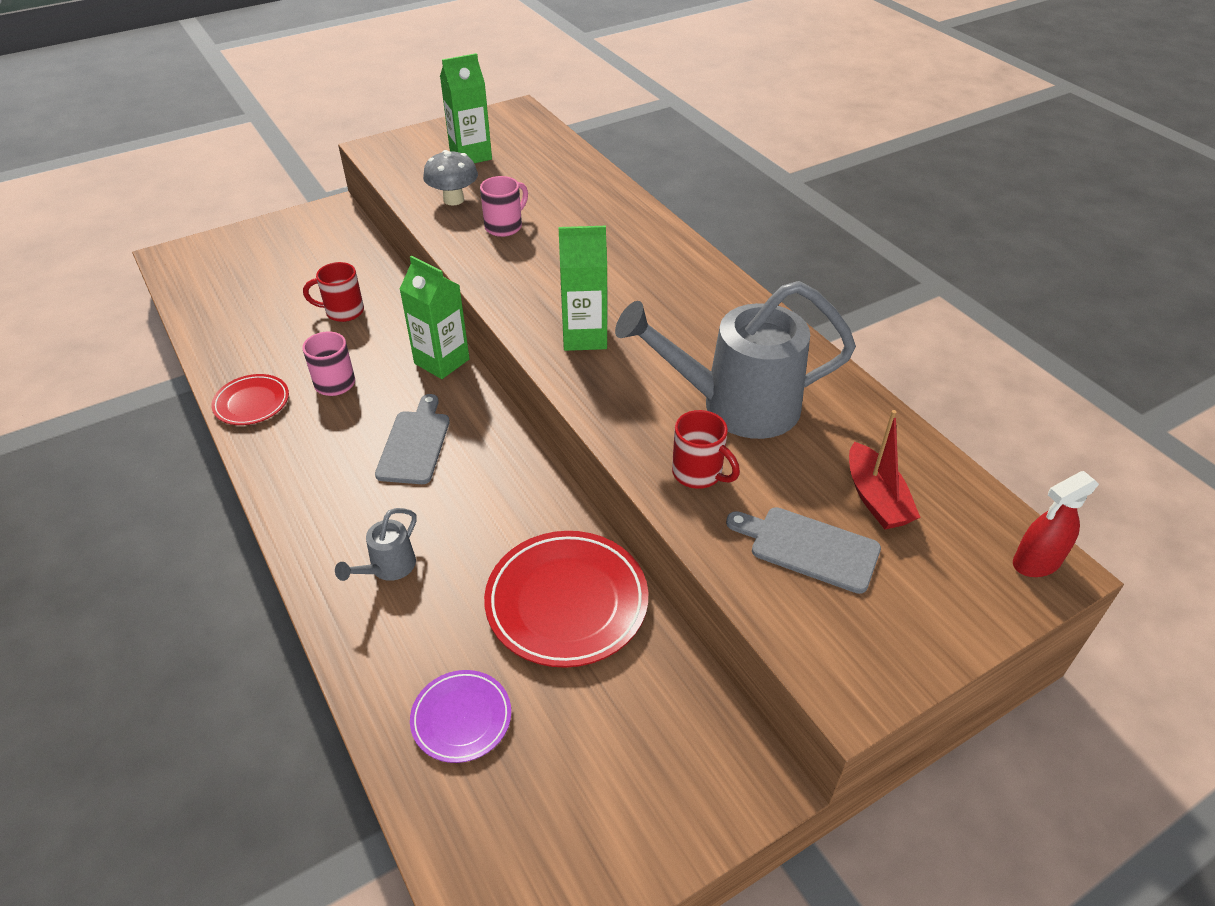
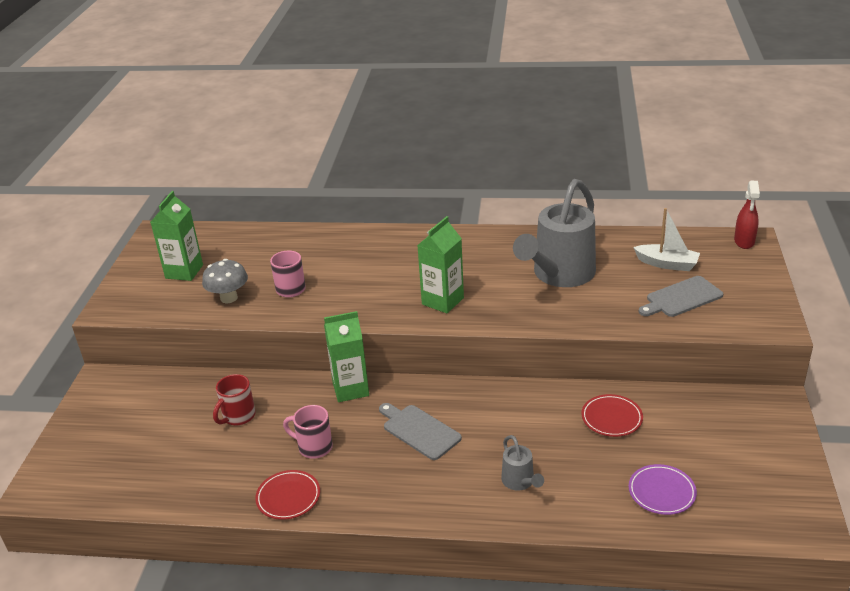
camera: 50 degrees left, 10 degrees down
(566, 602) = (611, 418): red plate -> red plate, size x0.56
(699, 473) = (598, 309): red mug -> none
(876, 498) = (667, 264): red boat -> white boat

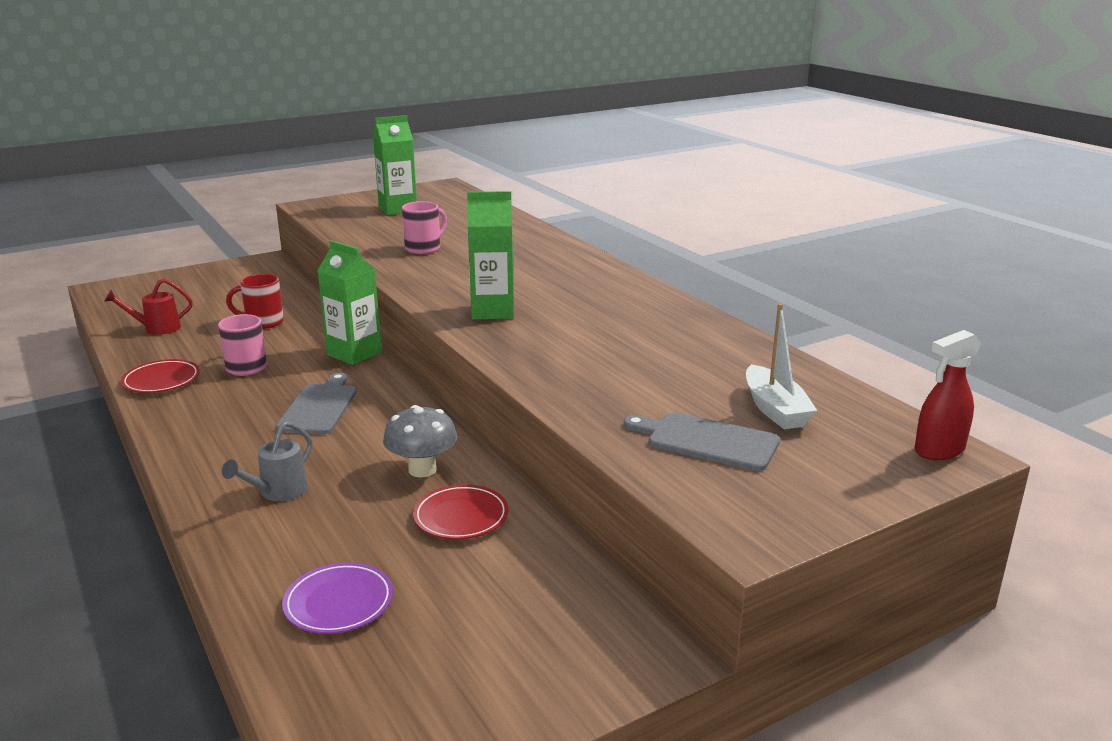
camera: 50 degrees right, 10 degrees down
(177, 477) = (156, 328): none -> red watering can
(229, 298) = (378, 233): grey mushroom -> grey mushroom (422, 470)
(559, 275) = (636, 352): grey watering can -> none

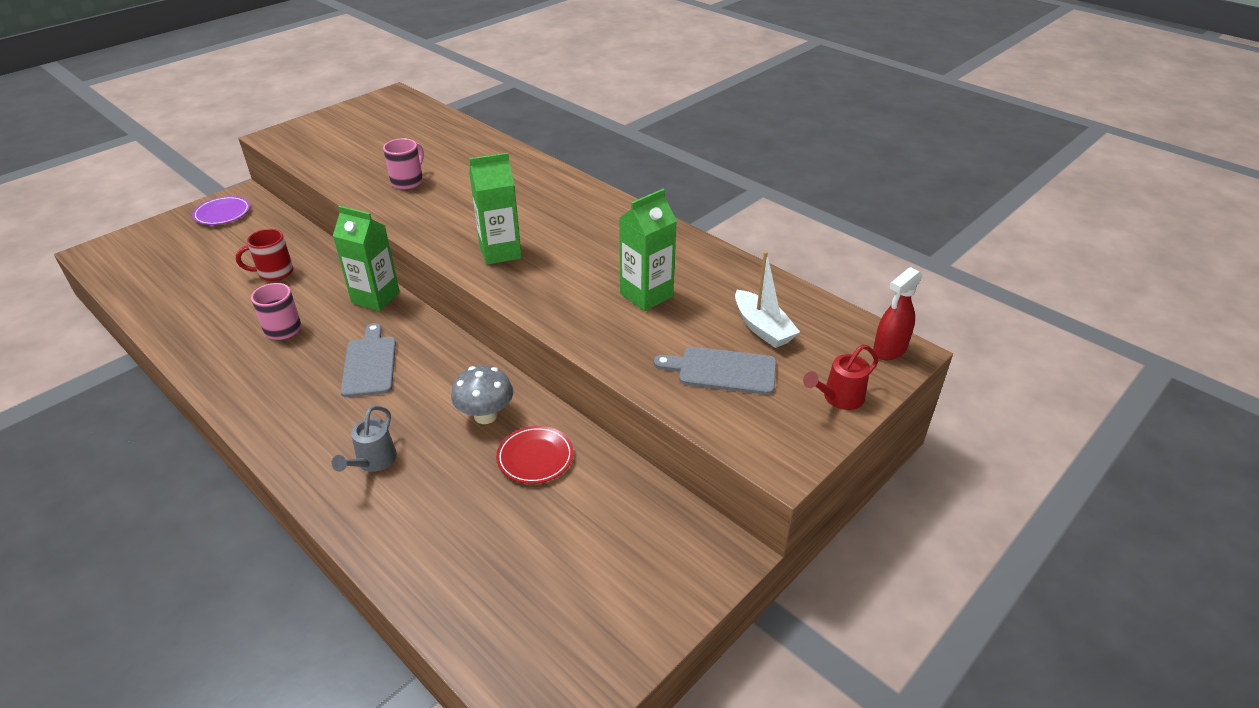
camera: 15 degrees left, 15 degrees up
(156, 328) = (173, 295): red watering can -> red watering can (838, 398)
(161, 380) = (209, 357): red plate -> none
(339, 603) = (470, 561): purple plate -> purple plate (222, 213)
(398, 209) = (362, 132): green carton -> green carton (646, 295)

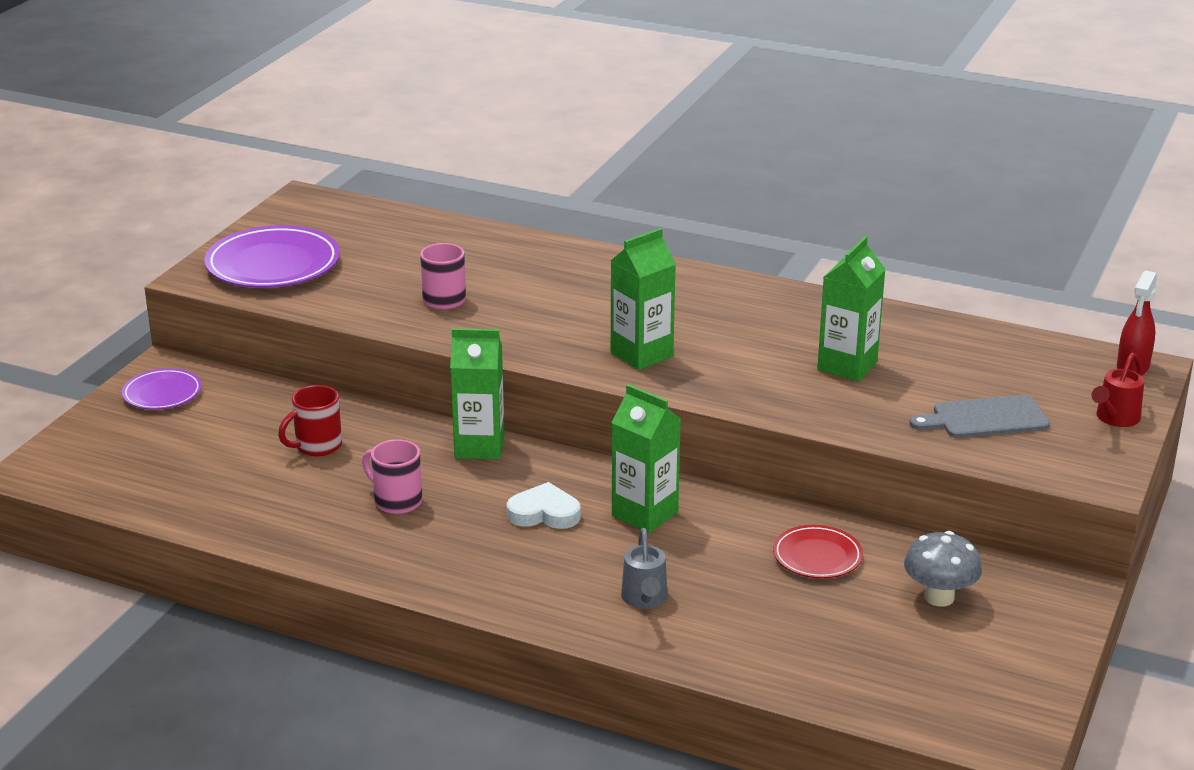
camera: 20 degrees left, 10 degrees down
(327, 136) = (273, 265): none -> purple plate
(370, 364) = (544, 513): grey cutting board -> white heart
(438, 383) = (645, 514): none -> green carton
(485, 415) = (728, 532): grey mushroom -> grey mushroom (939, 597)
(762, 328) = (994, 373): white boat -> none

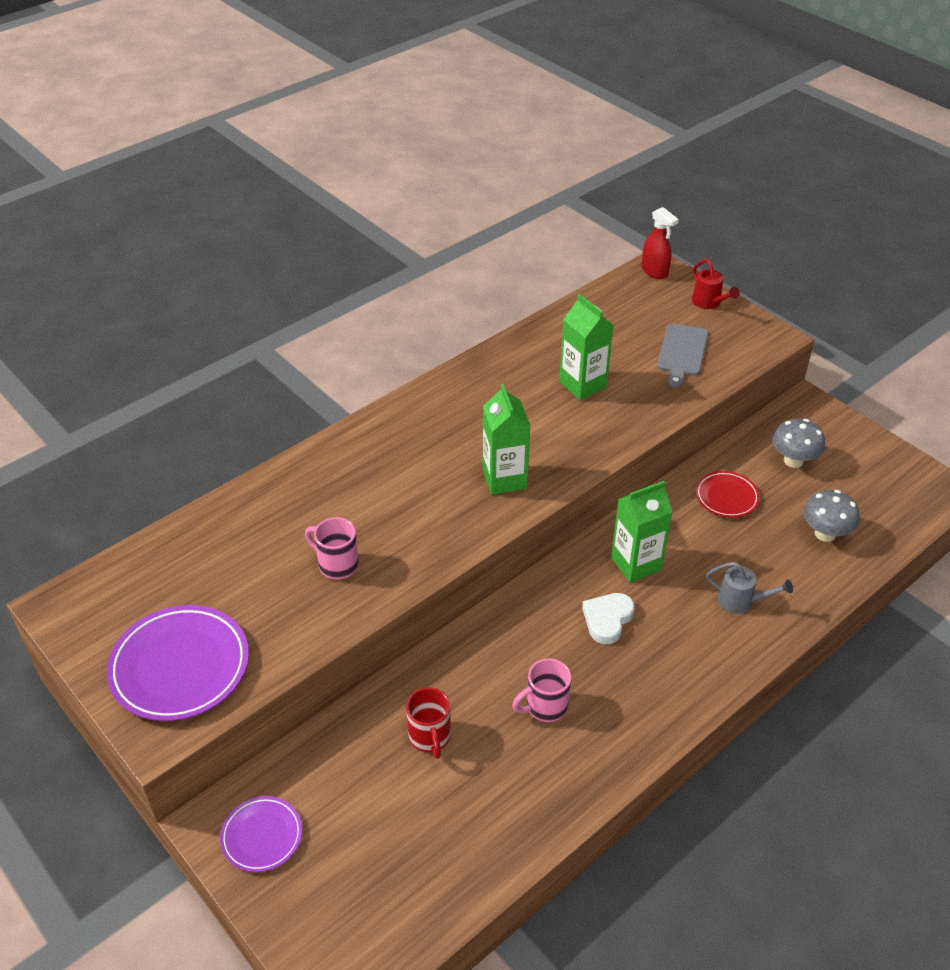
camera: 65 degrees left, 15 degrees up
(479, 447) = (493, 627): green carton -> none
(821, 646) = (825, 534): none -> grey mushroom

